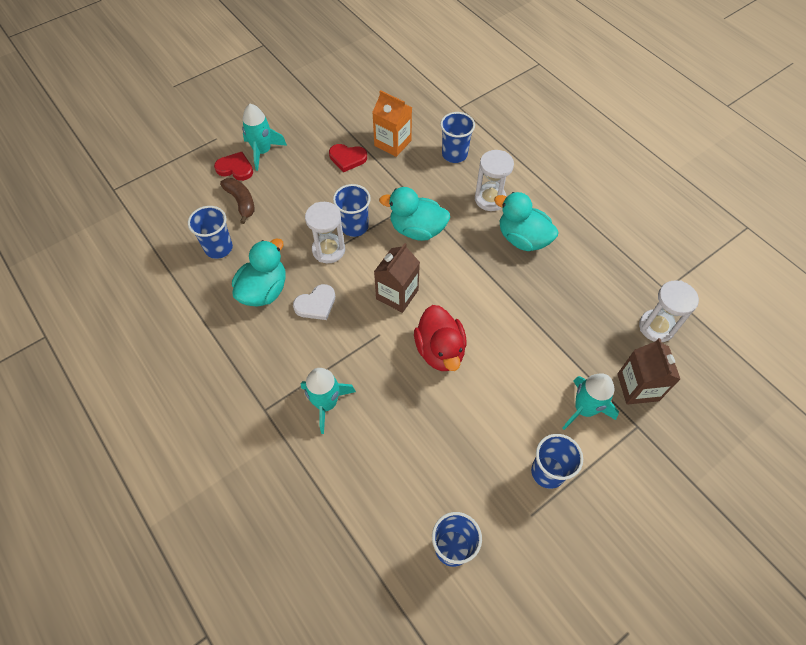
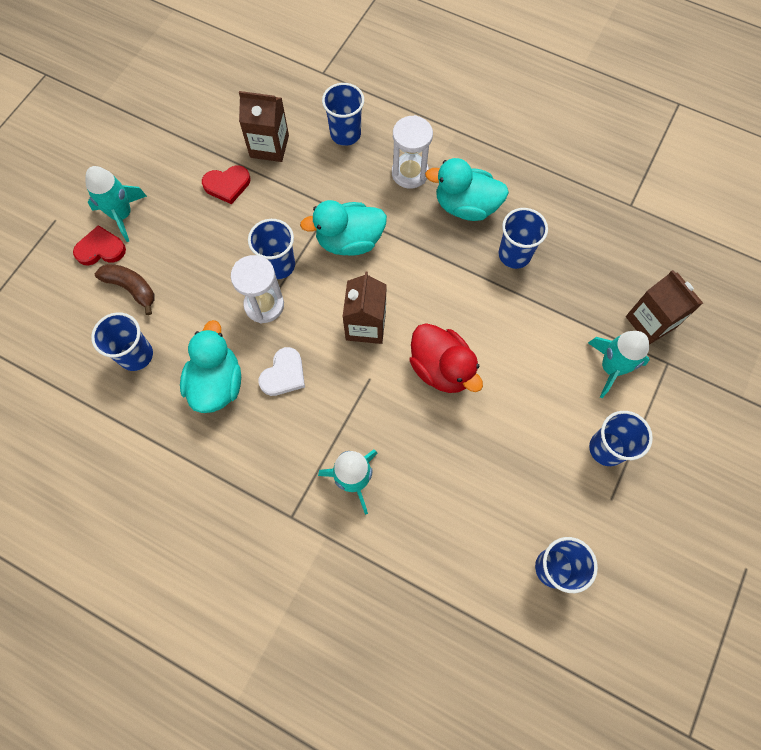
camera: 25 degrees left, 10 degrees up
(392, 143) = (269, 146): orange carton -> brown carton
(544, 289) = (514, 255): none -> blue cup
(656, 327) = (640, 250): white hourglass -> none

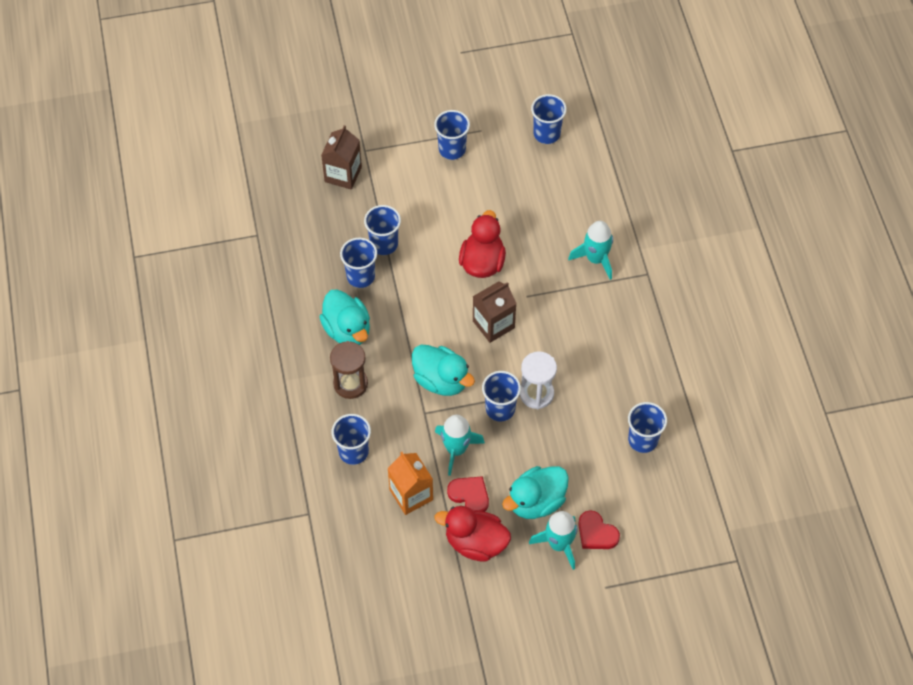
camera: 130 degrees left, 10 degrees down
(131, 288) = (604, 485): brown banana -> none
(185, 160) = (475, 543): none -> red duck
(217, 383) = (613, 377): turquoise duck -> turquoise duck (536, 502)
(269, 146) = (411, 495): brown carton -> orange carton
(284, 374) = (570, 344): white heart -> none
(410, 173) = (350, 384): white hourglass -> brown hourglass
(535, 299) = (384, 244): none -> blue cup
(611, 368) = (396, 176): turquoise rocket -> turquoise rocket (456, 449)

